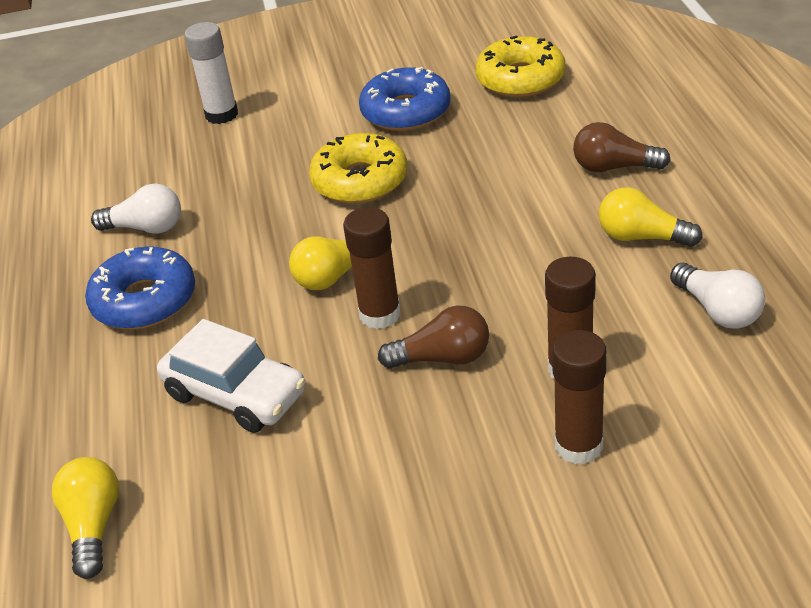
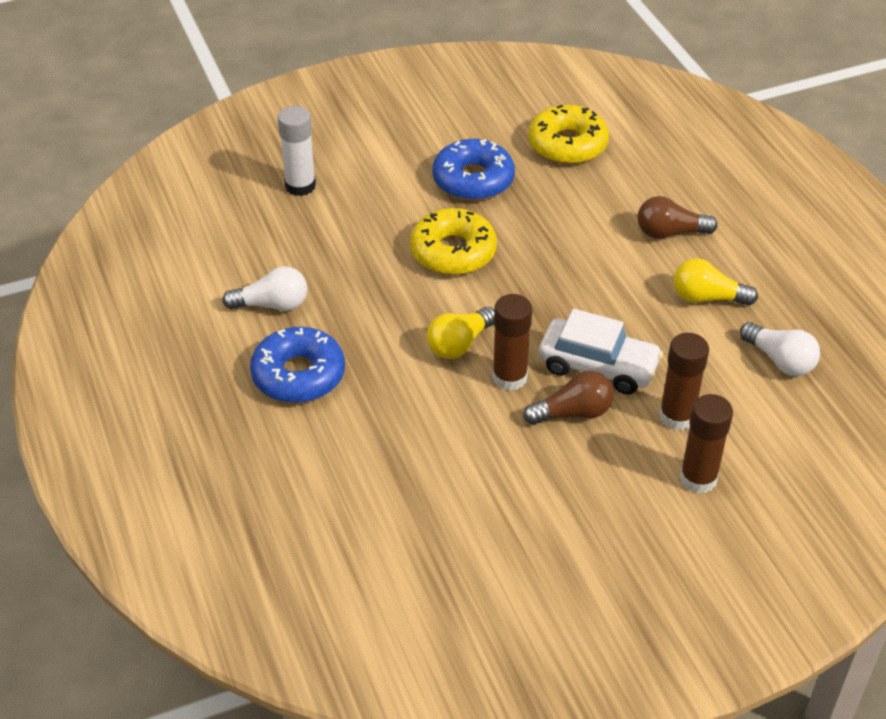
camera: 15 degrees left, 5 degrees up
(93, 525) = (332, 572): yellow light bulb -> none
(236, 394) = (410, 454): white car -> white car (598, 366)

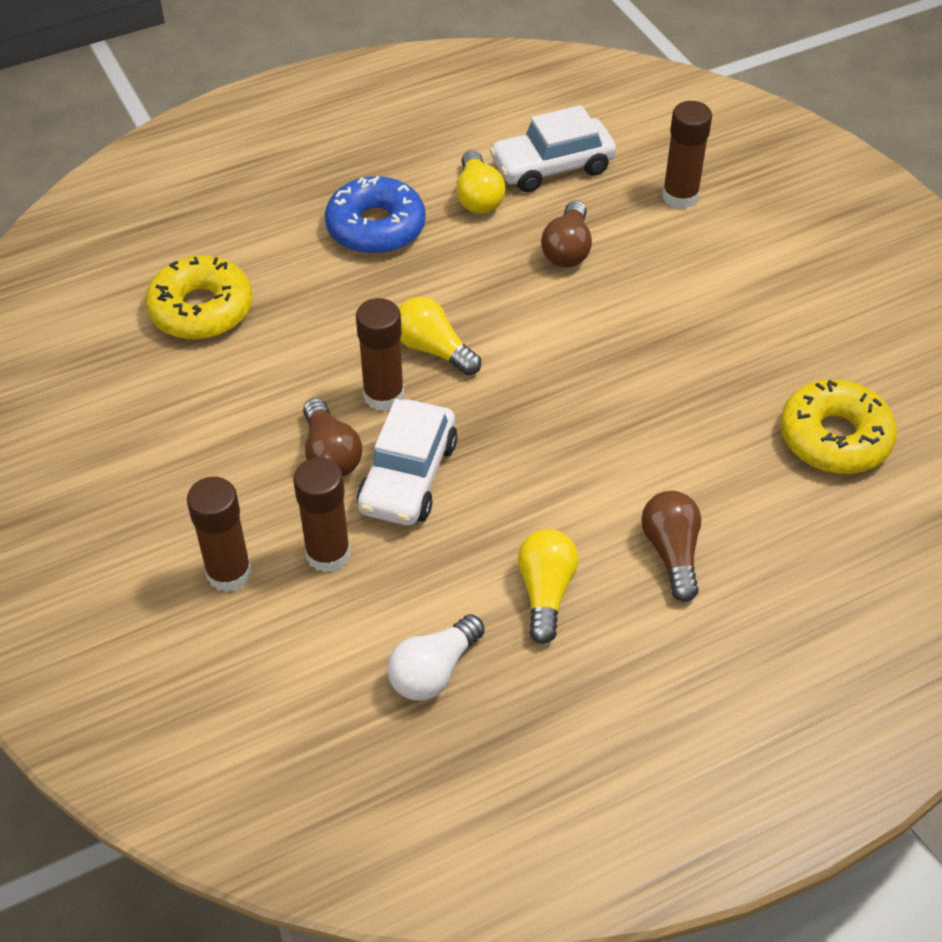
camera: 85 degrees right, 5 degrees up
(243, 255) = (552, 167): none -> white car
(272, 305) = (478, 197): white light bulb -> yellow light bulb
(300, 186) = (680, 196): white glue stick -> brown glue stick
(351, 255) = (567, 249): none -> brown light bulb
(453, 252) = (590, 334): yellow donut -> yellow donut (201, 309)
(473, 180) = (731, 345): blue donut -> none

